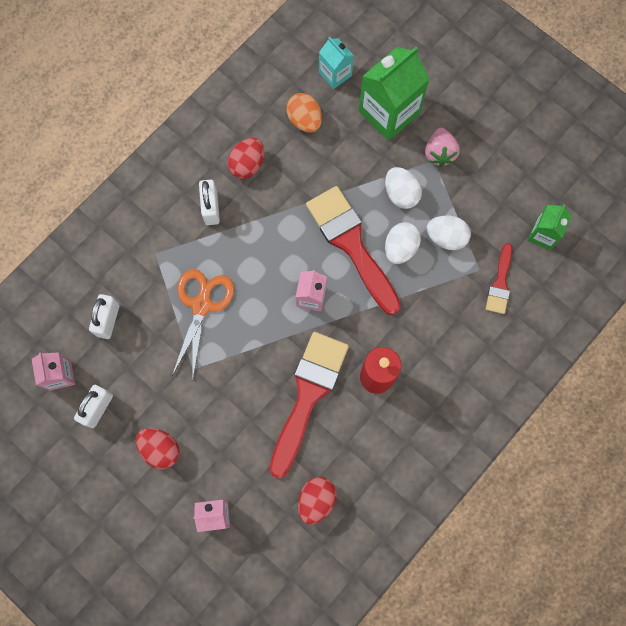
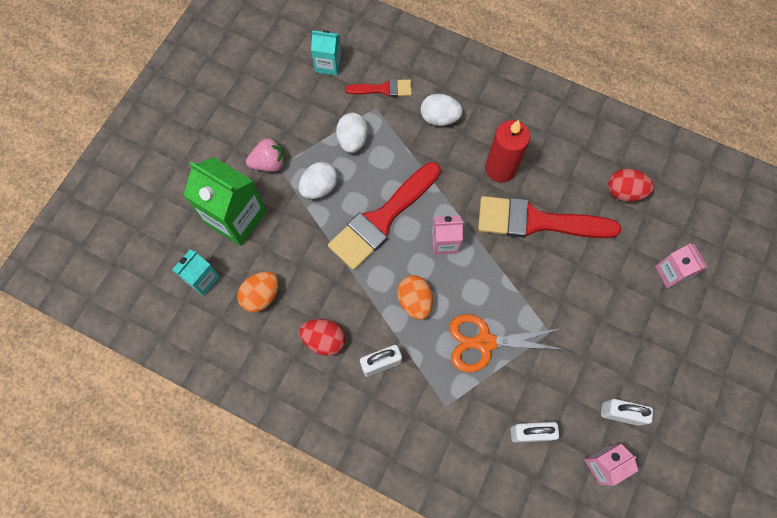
camera: 105 degrees left, 5 degrees down
(160, 449) = (634, 339): red egg -> none
(260, 253) = (414, 301): none -> orange egg
(400, 248) = (373, 176): white egg -> white egg (439, 118)
(543, 234) = (328, 64): green carton -> turquoise carton

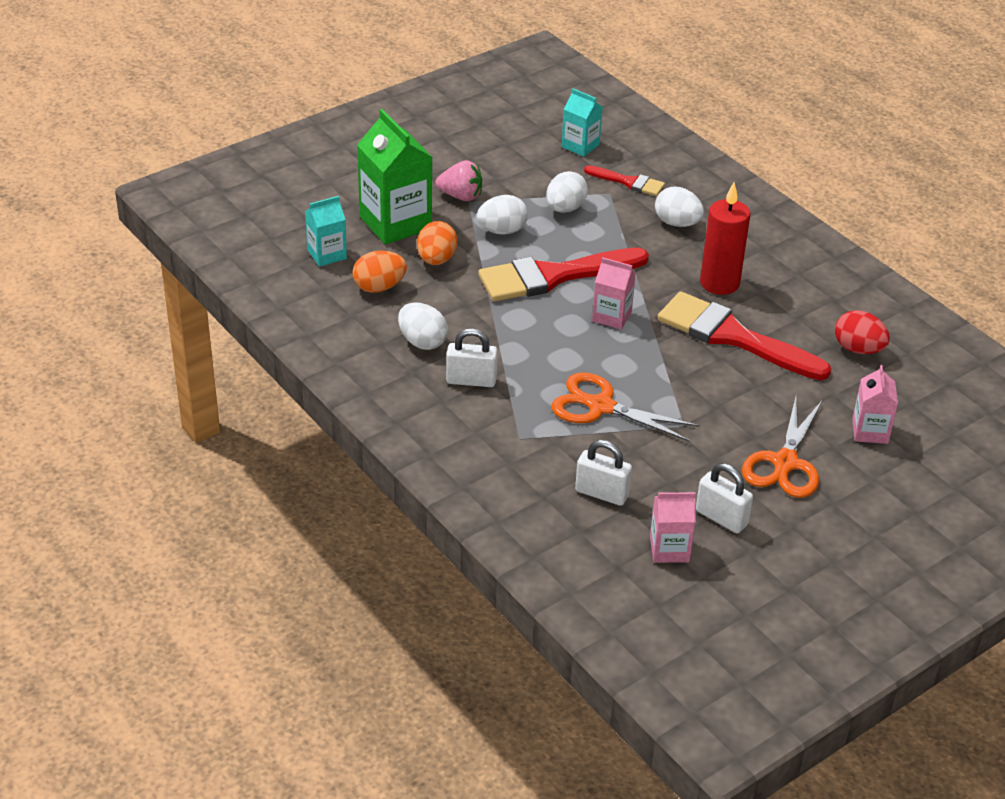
camera: 25 degrees right, 30 degrees down
(324, 340) = (422, 342): red egg -> white egg
(414, 301) = (544, 348): orange egg -> orange egg (436, 260)
(634, 334) = (785, 463): none -> orange scissors

